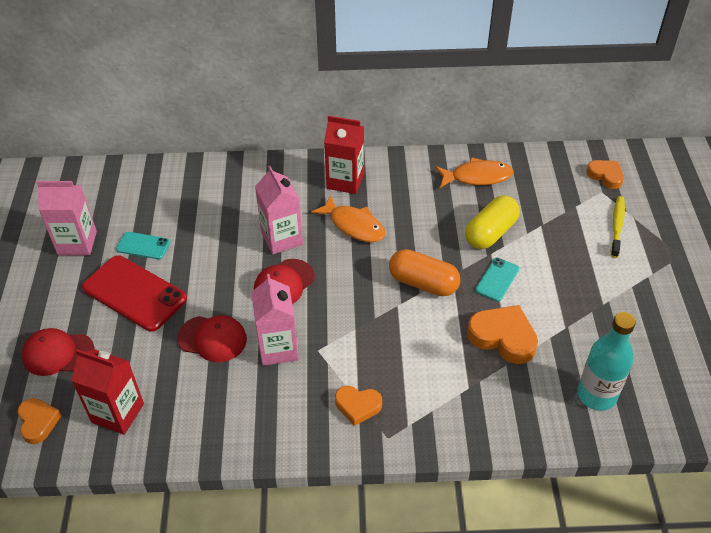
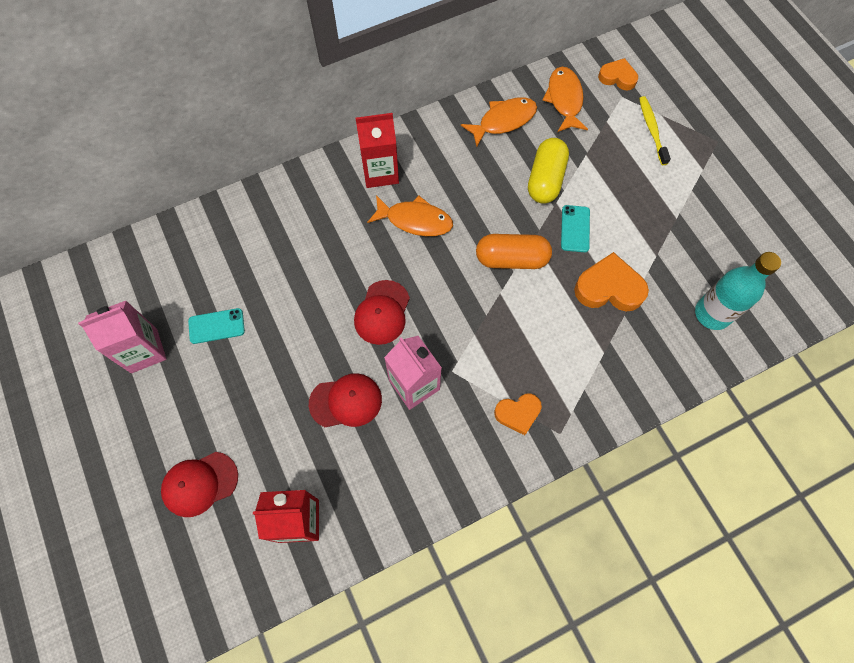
camera: 25 degrees left, 20 degrees up
(38, 422) = (225, 566): orange heart -> none
(134, 293) = (239, 384): red phone -> none
(282, 238) = (353, 262): pink carton -> none
(544, 178) = (564, 99): none -> orange fish

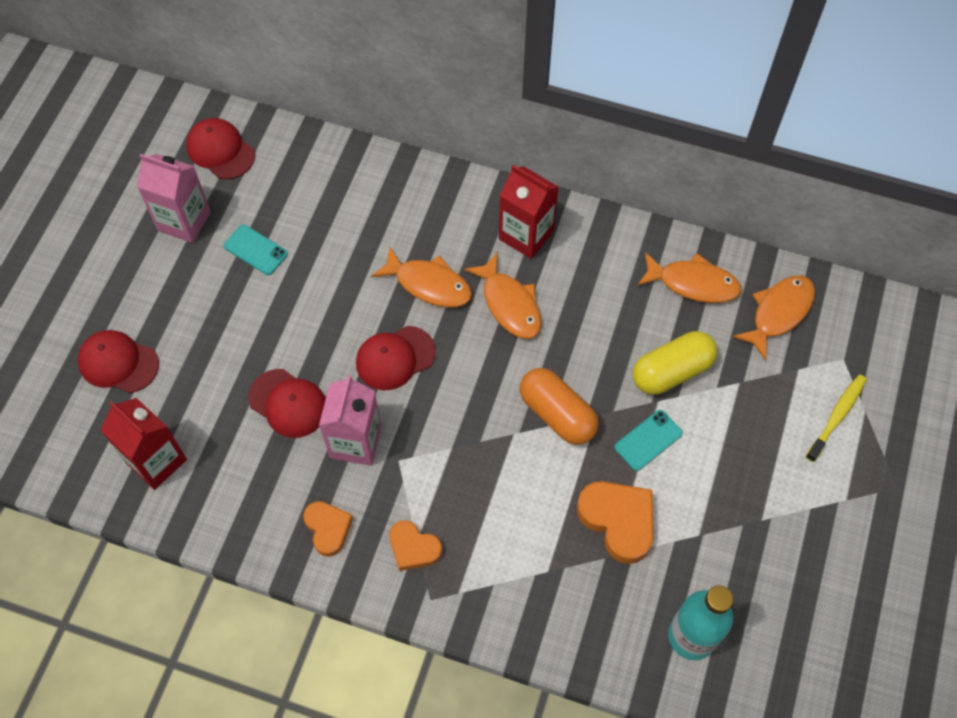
camera: 45 degrees right, 5 degrees down
(119, 284) = (220, 150): none -> red cap
(354, 250) = (429, 284): none -> orange fish
(617, 77) = (861, 336): orange heart -> orange heart (328, 529)

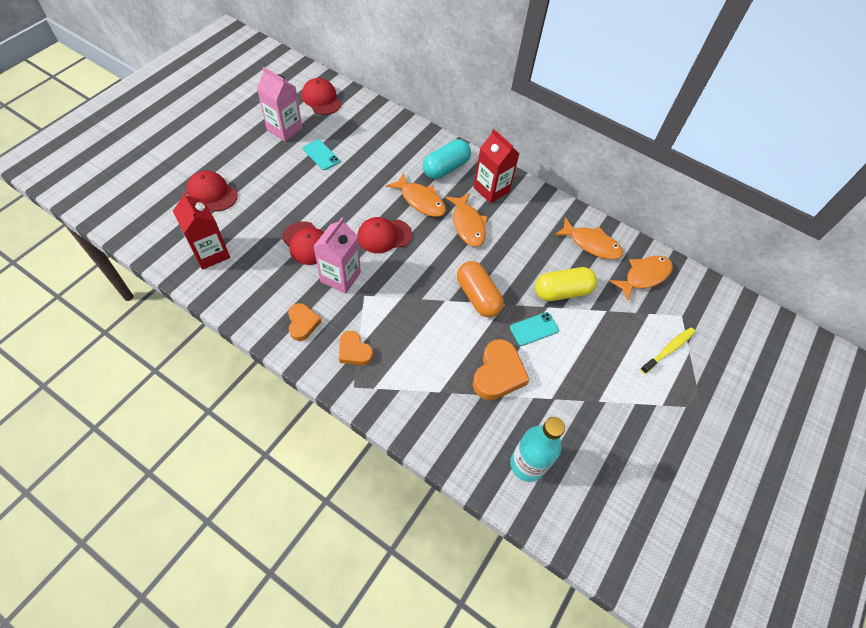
camera: 10 degrees right, 5 degrees down
(448, 218) = (446, 168): none -> turquoise capsule
(618, 521) = (498, 373): orange heart -> orange heart turned 45 degrees clockwise

